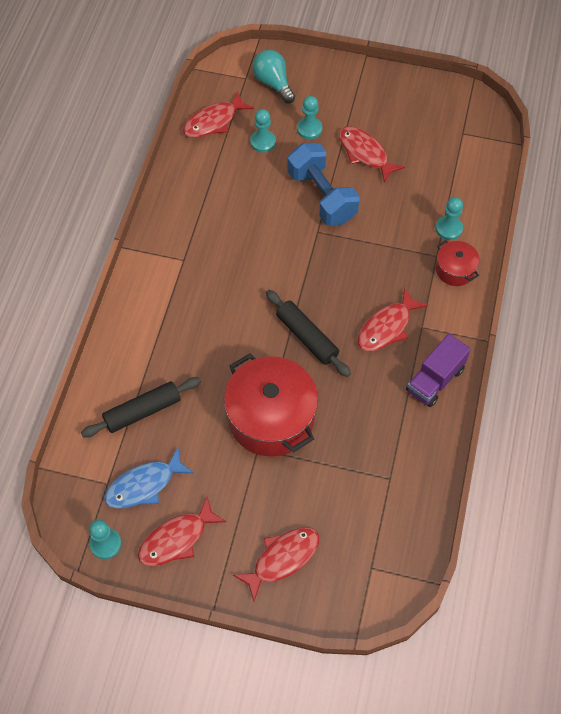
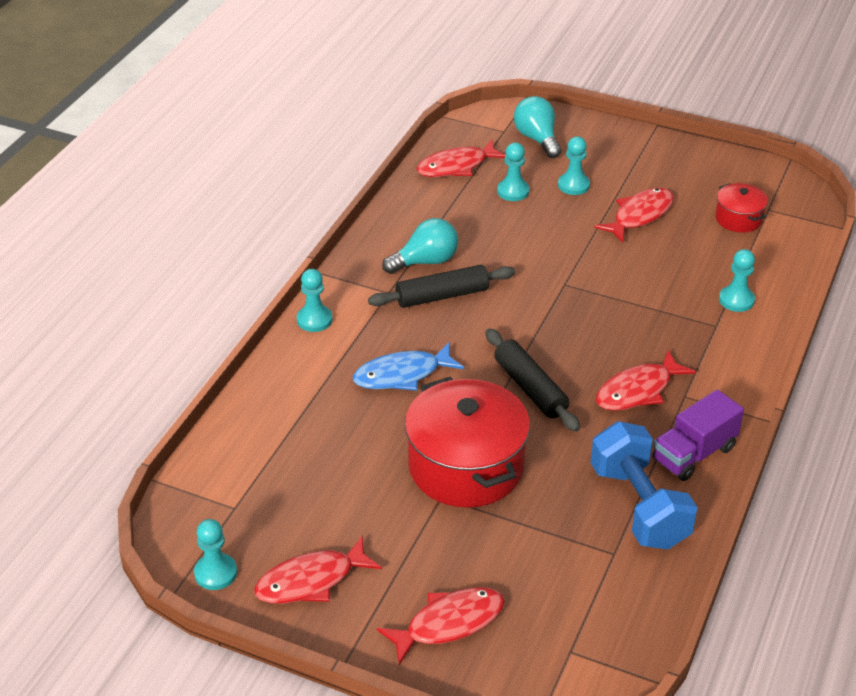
camera: 10 degrees right, 20 degrees down
(131, 296) = (314, 320): none -> turquoise pawn
(142, 411) = (300, 438): black rolling pin -> black rolling pin (442, 296)
(144, 485) = (282, 516): blue fish -> blue fish (402, 375)
(206, 224) = (425, 261): none -> turquoise light bulb
(322, 196) = (577, 250): blue dumbbell -> blue dumbbell (639, 506)
(365, 153) = (639, 215): red fish -> red fish turned 75 degrees clockwise
(455, 270) = (738, 342): red pot -> red pot (738, 219)

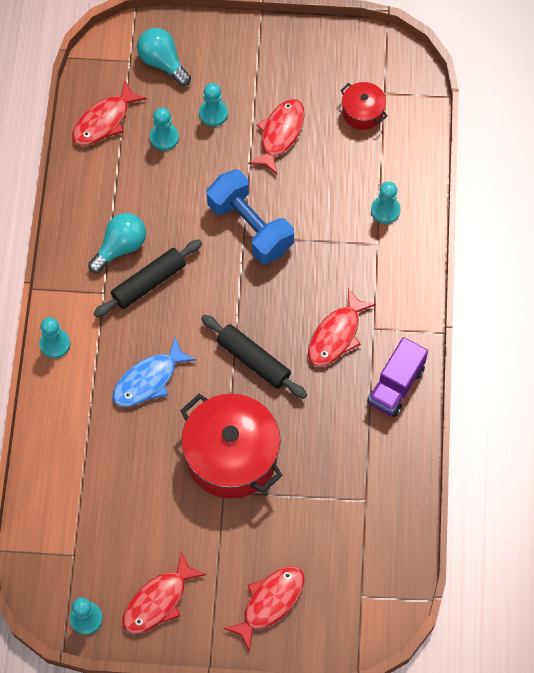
camera: 20 degrees left, 25 degrees up
(639, 506) = (370, 450): blue dumbbell -> blue dumbbell (250, 227)

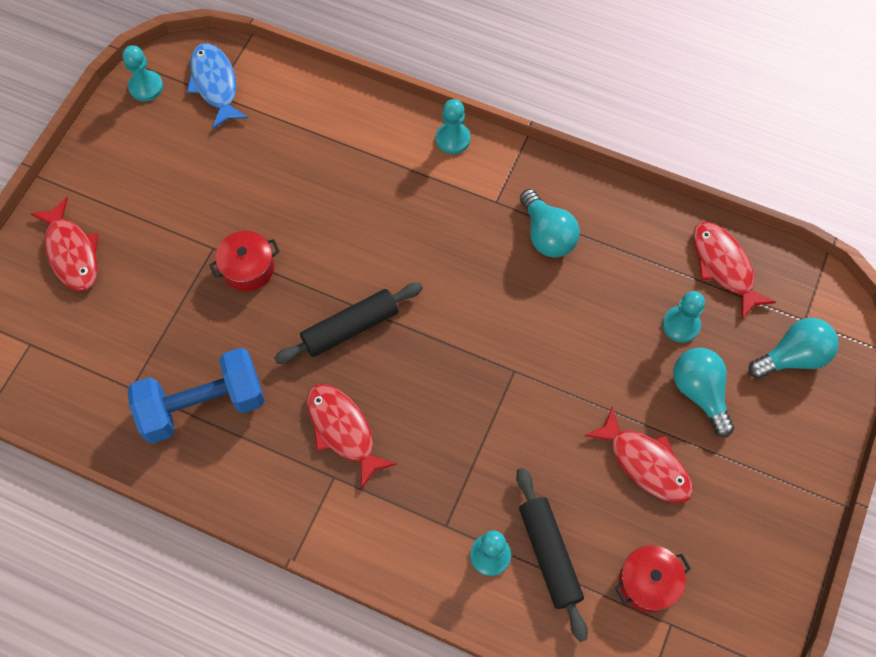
camera: 110 degrees right, 0 degrees up
(149, 283) = (491, 250): black rolling pin -> black rolling pin (549, 555)
(149, 380) = (373, 215): blue fish -> blue fish (215, 84)
(158, 601) = (129, 152): red fish -> none
(213, 113) = (699, 392): turquoise pawn -> turquoise light bulb
(231, 456) = (248, 268): red pot -> red pot, size x0.49
(250, 227) = (524, 382): blue dumbbell -> blue dumbbell (203, 405)
(396, 385) = (250, 475): purple truck -> none

